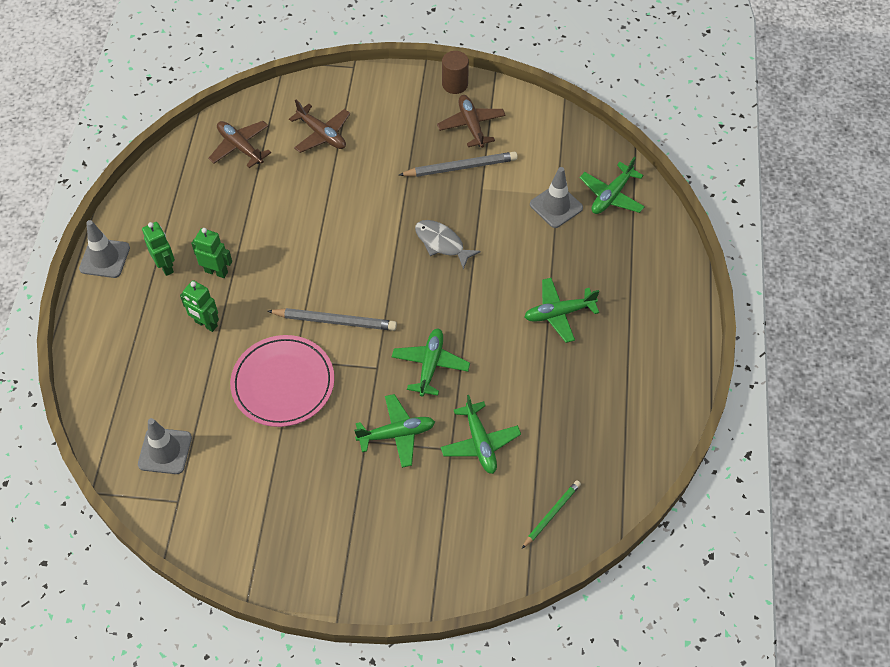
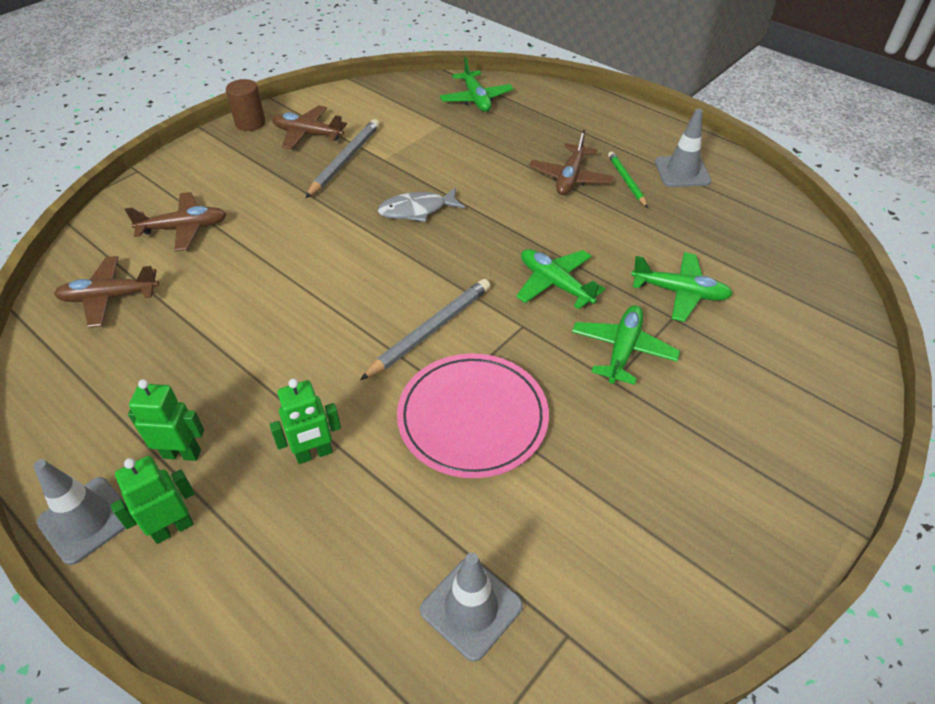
camera: 55 degrees left, 10 degrees down
(216, 271) = (249, 404): green robot -> green robot (173, 528)
(551, 514) = (798, 282): green pencil -> green pencil (626, 181)
(556, 206) = (453, 129): grey traffic cone -> grey traffic cone (682, 172)
(559, 313) = (570, 178): green plane -> brown plane

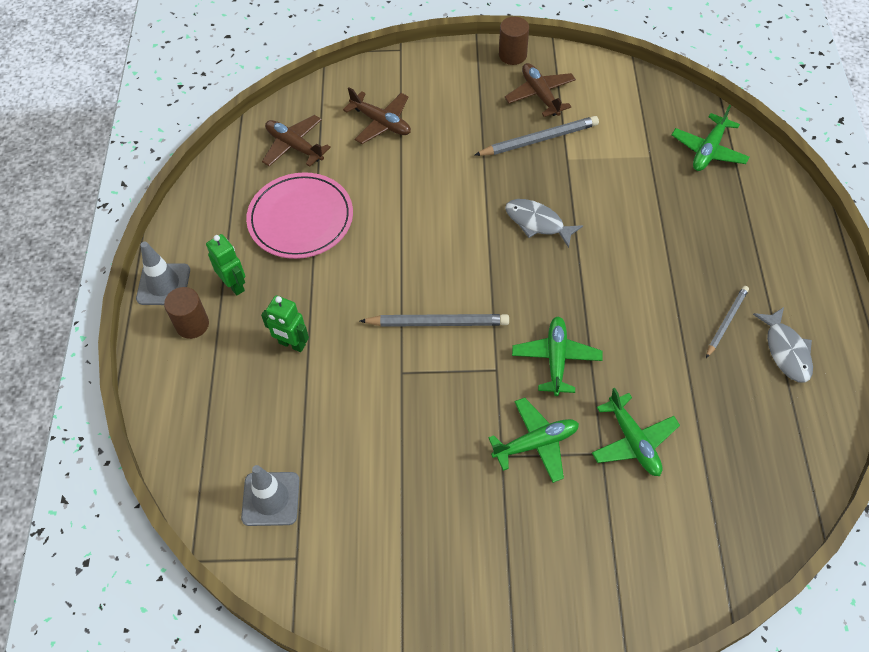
camera: 50 degrees right, 10 degrees up
(173, 528) = (192, 324): green robot -> brown cylinder
(472, 417) = (393, 401): pink plate -> pink plate (300, 219)
(570, 178) = (685, 283): brown plane -> none
(626, 181) = (726, 322): green pencil -> grey pencil
(682, 172) = (786, 351): grey traffic cone -> grey fish

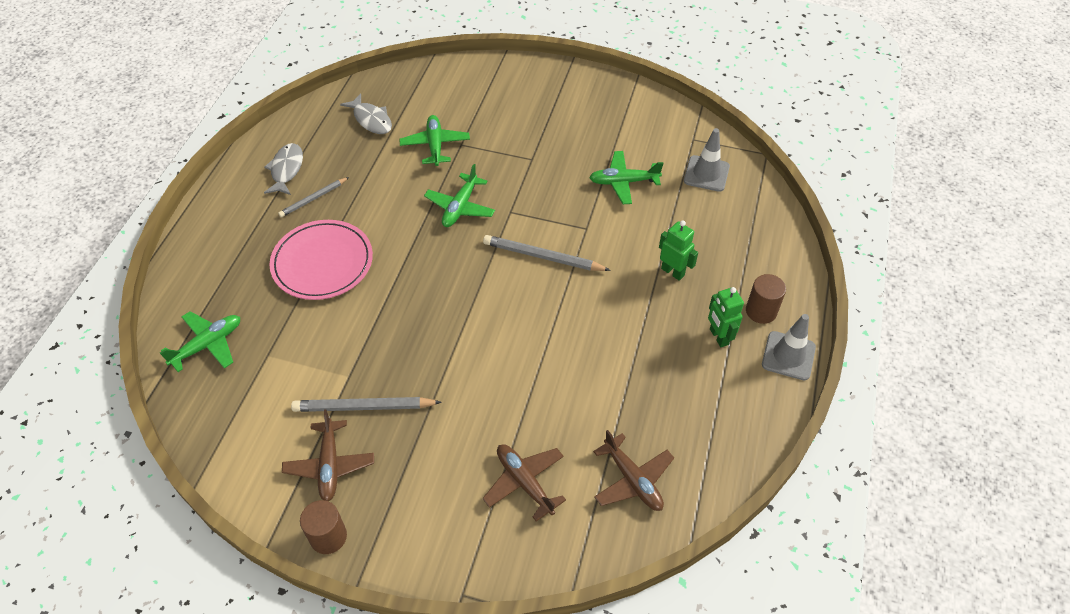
camera: 165 degrees left, 5 degrees down
(300, 219) = (642, 387): pink plate -> pink plate (322, 263)
(536, 443) = (504, 160): green plane -> green plane (623, 182)
(537, 222) = (415, 318): grey fish -> grey fish (371, 120)

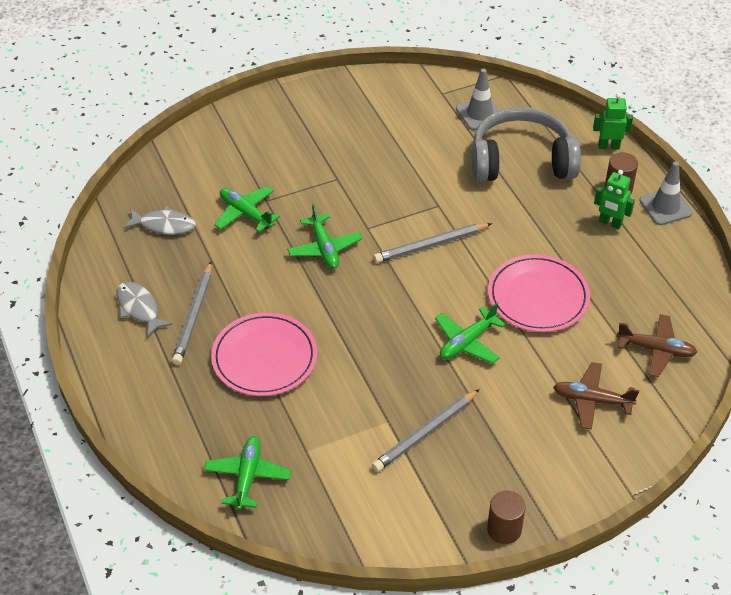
camera: 40 degrees left, 5 degrees down
(313, 199) = (194, 316): grey pencil -> grey pencil, size x1.55
(330, 465) = (448, 486): brown plane -> none
(581, 358) = (538, 297): none -> pink plate
(623, 182) = (427, 155): green plane -> green plane (467, 342)
(673, 272) = (533, 198): green robot -> green robot (608, 146)
(698, 234) = (521, 161): none -> grey headphones

